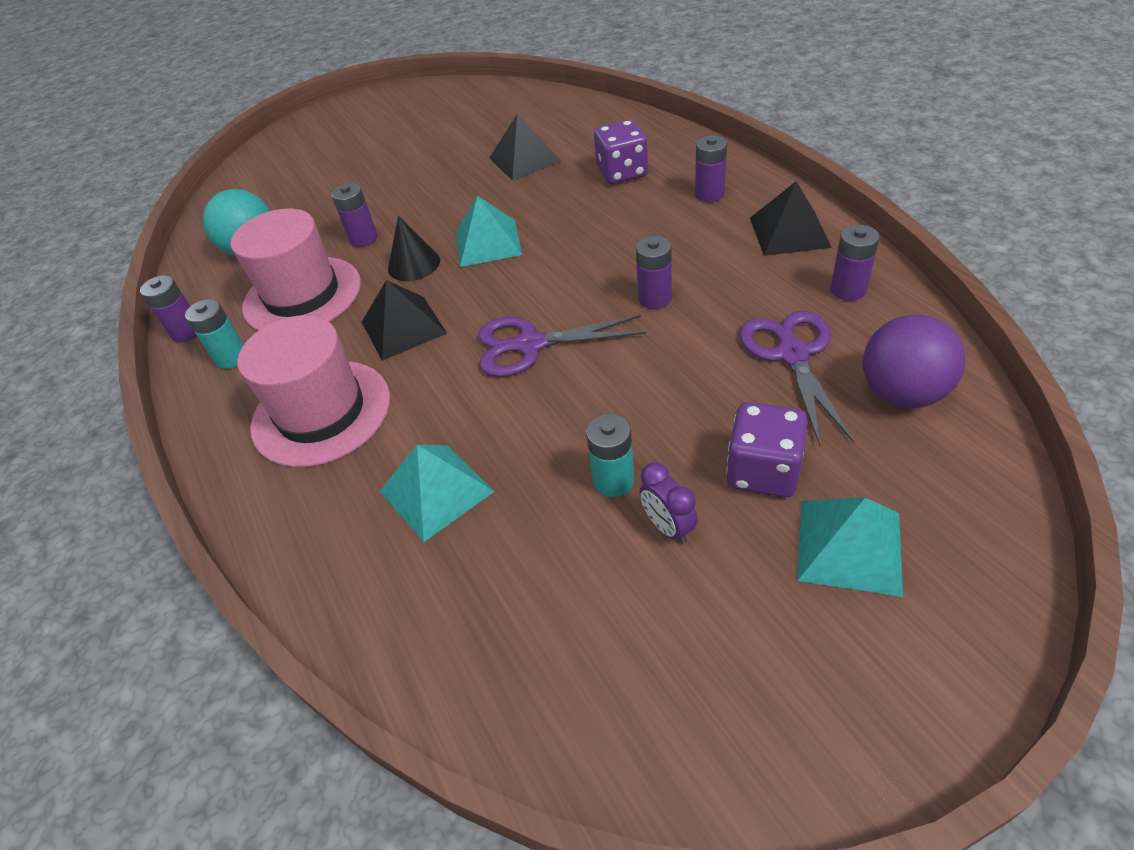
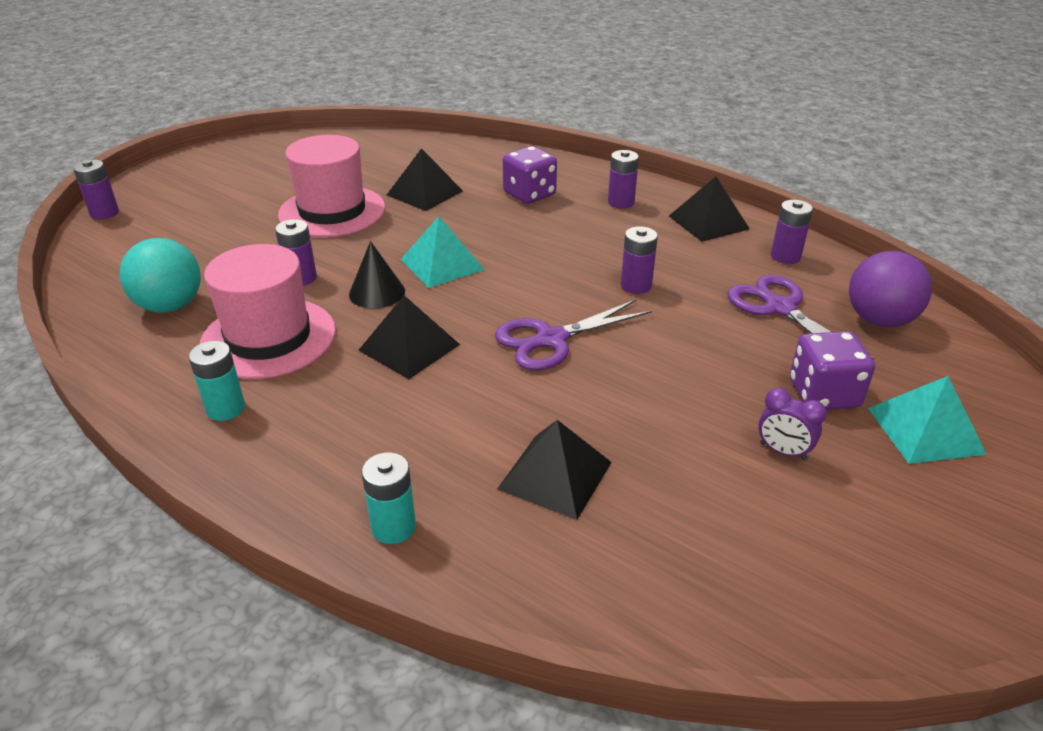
camera: 30 degrees left, 10 degrees down
(187, 332) = (146, 395): purple battery -> purple battery (104, 213)
(321, 412) = (377, 436): pink hat -> pink hat (332, 211)
(436, 491) = (555, 475): turquoise pyramid -> black pyramid
(613, 480) = (711, 428): turquoise battery -> turquoise battery (393, 527)

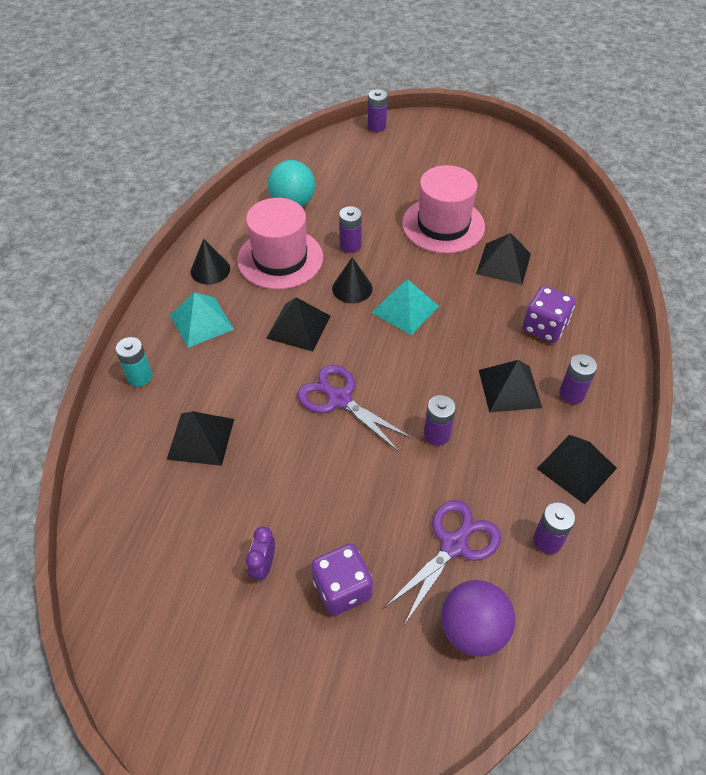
camera: 70 degrees right, 15 degrees up
(225, 408) = (210, 270): turquoise battery -> black cone
(596, 231) = (510, 388): none -> black pyramid
(925, 430) = (322, 669): turquoise pyramid -> turquoise pyramid (201, 322)

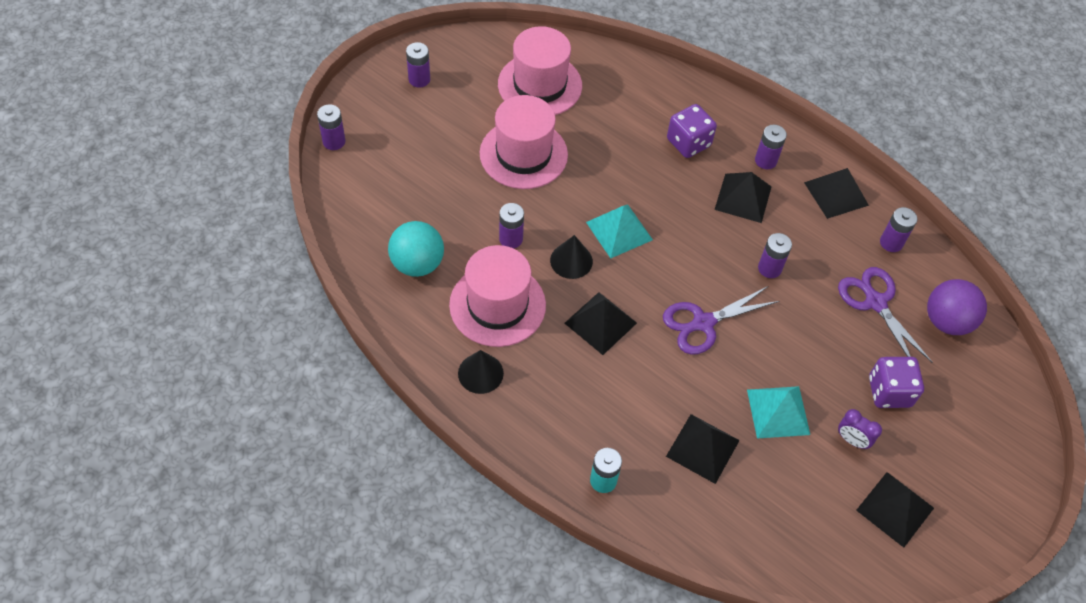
camera: 70 degrees left, 5 degrees up
(201, 322) = (553, 404): turquoise pyramid -> turquoise pyramid (778, 412)
(471, 146) = (419, 79): none -> purple battery
(503, 263) = (599, 133): black pyramid -> black pyramid (895, 509)
(526, 211) = (540, 85): none -> pink hat

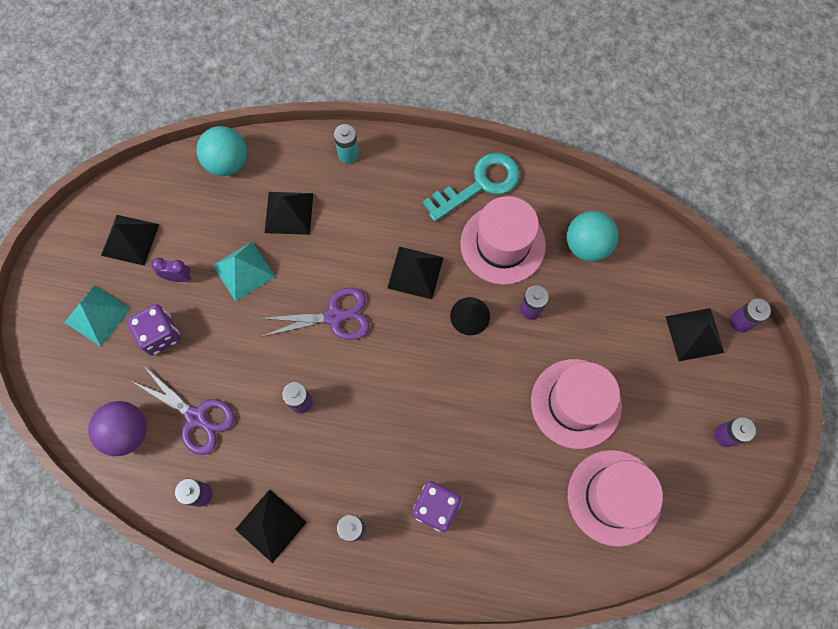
camera: 155 degrees right, 15 degrees up
(480, 373) = (479, 184): black cone -> turquoise key
(619, 231) = (447, 368): turquoise pyramid -> turquoise pyramid (97, 315)
(703, 323) = (334, 316): purple scissors -> purple scissors turned 45 degrees clockwise
(743, 198) = (356, 468): black pyramid -> black pyramid (694, 334)
(749, 544) = (227, 162): none -> turquoise ball

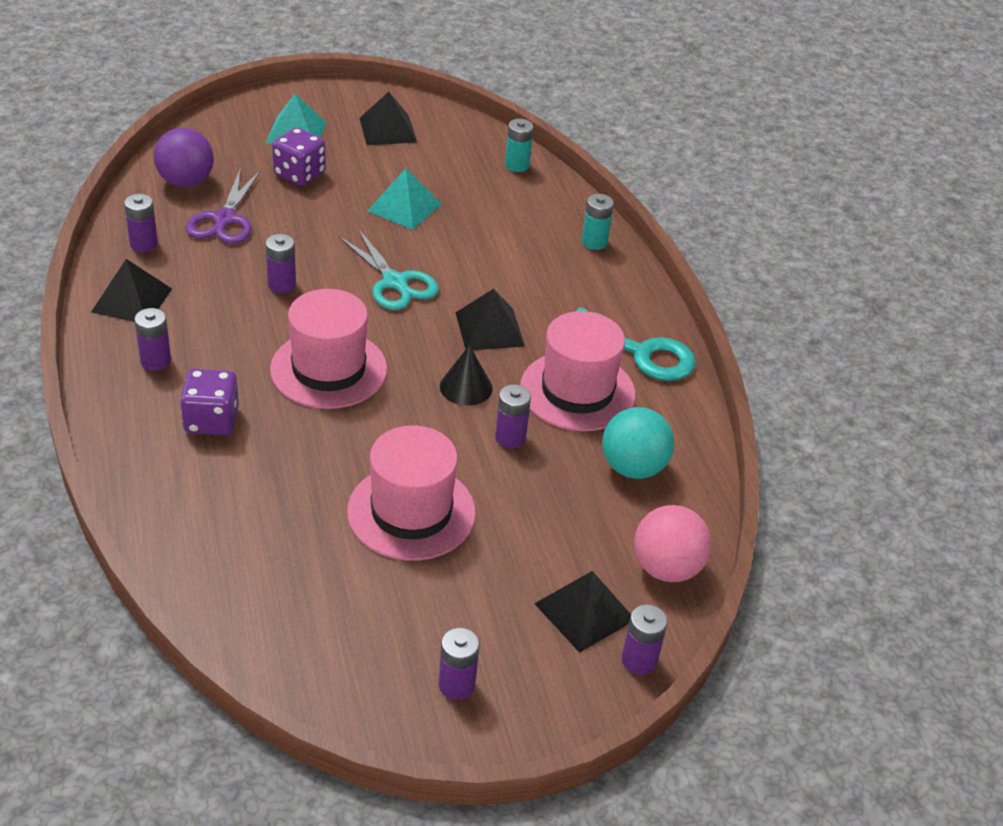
camera: 60 degrees right, 30 degrees down
(178, 277) = (368, 168): purple clock -> none
(227, 162) = (517, 165): turquoise ball -> turquoise battery
(289, 212) = (492, 219): black pyramid -> none
(334, 316) = (395, 282): purple scissors -> turquoise scissors
(614, 497) = (304, 583): pink hat -> pink hat (328, 369)
(677, 269) = (666, 568): none -> pink ball

